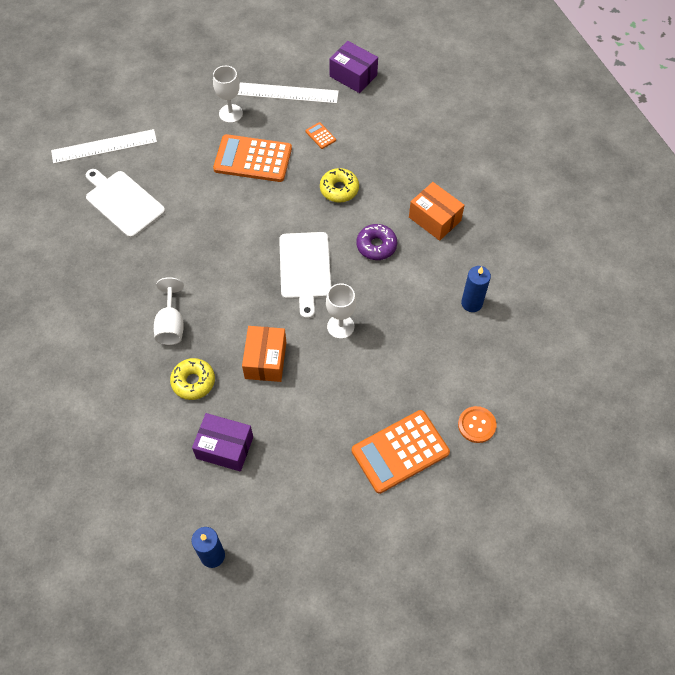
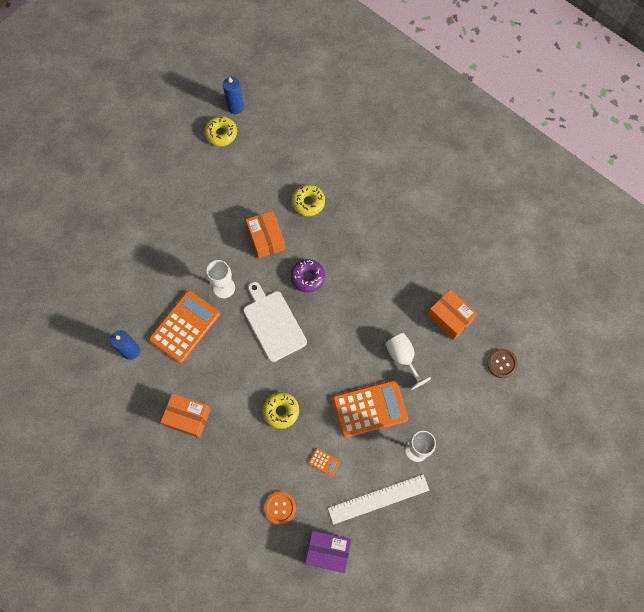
camera: 155 degrees right, 10 degrees up
(104, 146) = (502, 363): white ruler -> brown button
(123, 202) = (449, 318): white cutting board -> orange box
(171, 324) = (348, 235): white goblet -> white goblet (403, 358)
(225, 448) = (262, 170): purple box -> none
(251, 523) = (221, 134): none -> yellow donut
(376, 246) = (226, 369): purple donut -> purple donut (308, 277)
(400, 452) = (143, 216): orange calculator -> orange calculator (185, 326)
(476, 425) = (97, 256): orange button -> orange button (280, 508)

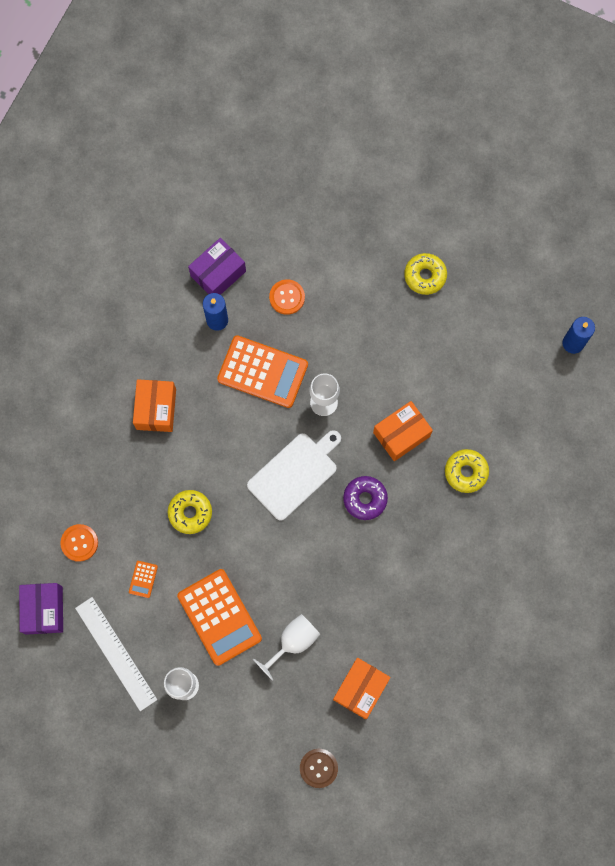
camera: 75 degrees right, 5 degrees up
(92, 340) = (218, 273): none -> purple box
(131, 293) = (287, 297): none -> orange button
(221, 134) = (529, 337): yellow donut -> yellow donut (425, 276)

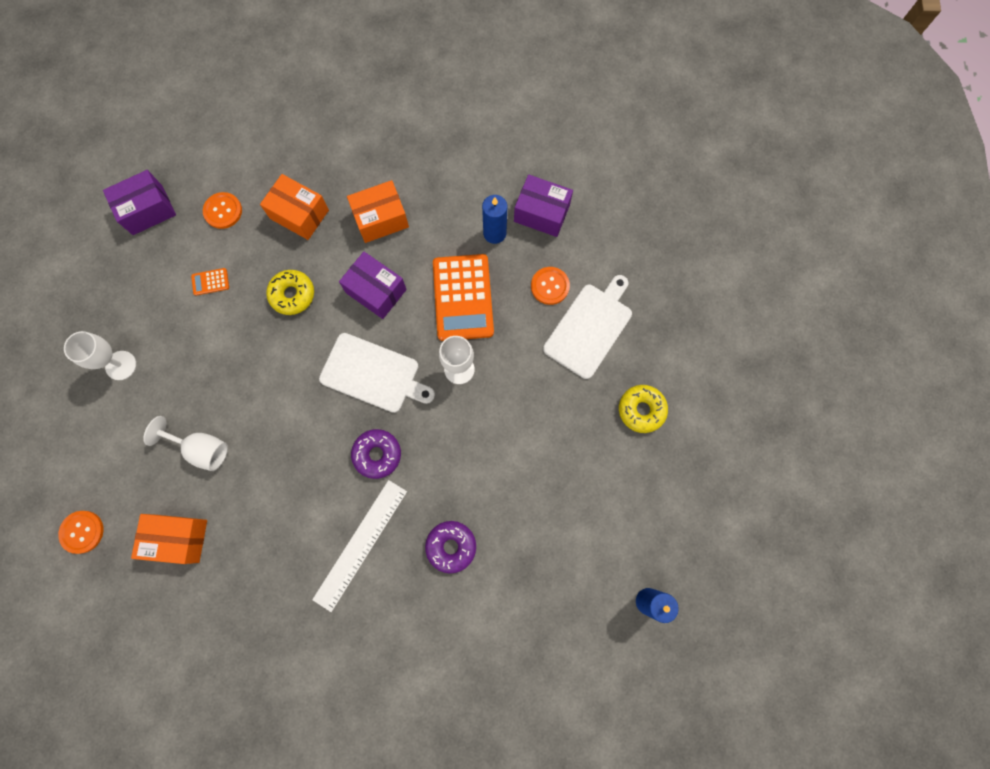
camera: 65 degrees right, 0 degrees up
(116, 653) = (129, 290): white ruler -> white ruler (360, 544)
(219, 617) = (200, 368): orange calculator -> none
(221, 441) = (376, 291): none -> purple box
(318, 768) = (82, 532): brown button -> orange button
(338, 283) = (589, 328): none -> white cutting board
(401, 434) = (461, 461): orange box -> orange box (299, 214)
(466, 472) = (451, 546): yellow donut -> purple donut

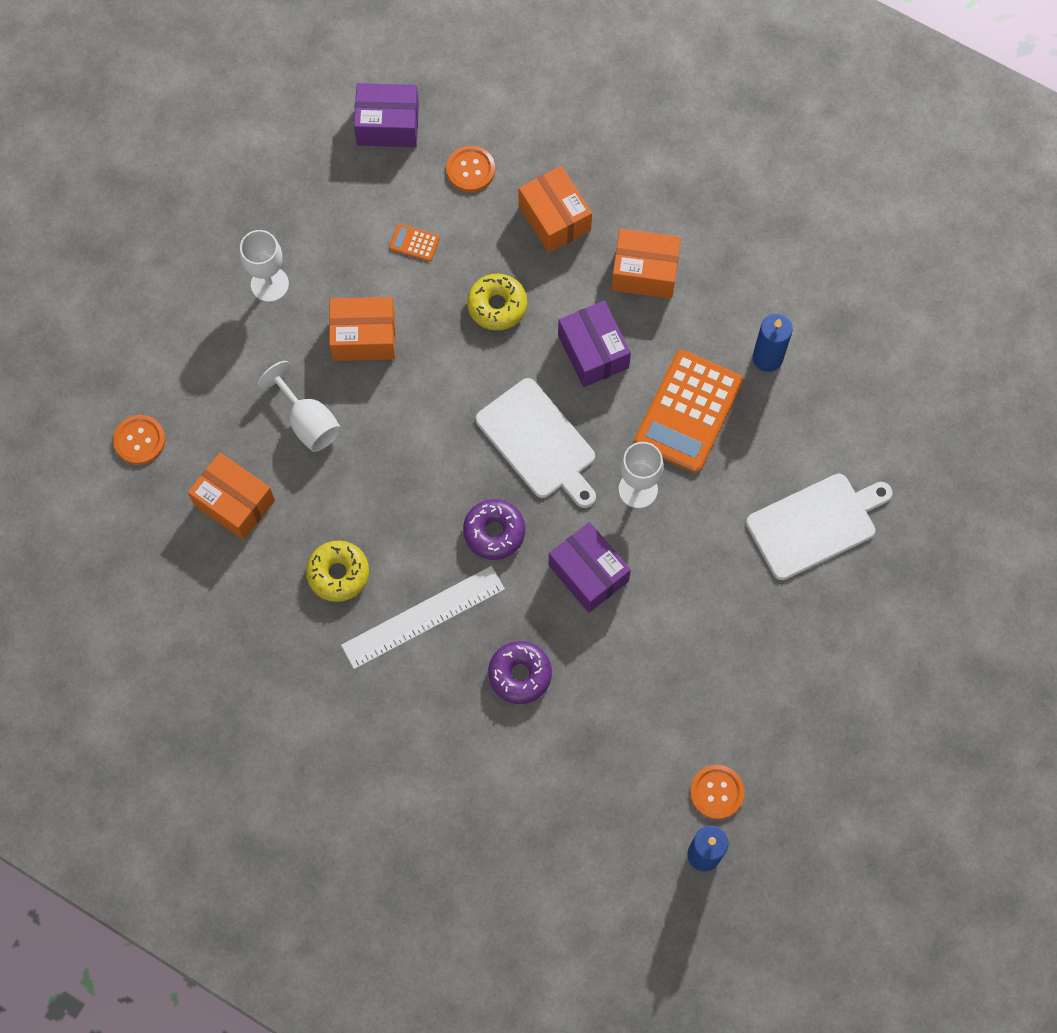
camera: 30 degrees right, 5 degrees down
(209, 366) = (364, 337): none -> orange box
(541, 213) = (836, 364): purple box -> purple box (588, 573)
(550, 286) = (796, 452): orange button -> orange button (716, 792)
(641, 410) = (820, 648): yellow donut -> yellow donut (338, 573)

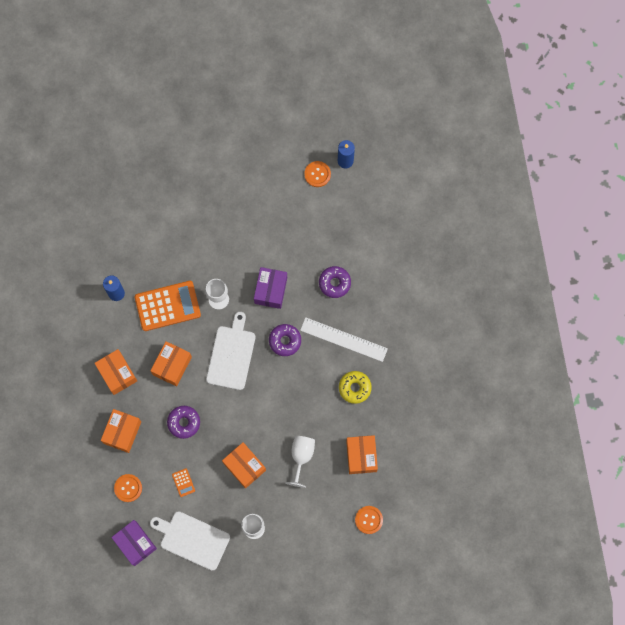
camera: 130 degrees left, 5 degrees up
(497, 306) = (184, 422): yellow donut -> purple donut
(593, 351) = (172, 365): purple box -> orange box
(815, 524) = (175, 219): white cutting board -> white cutting board (192, 539)

